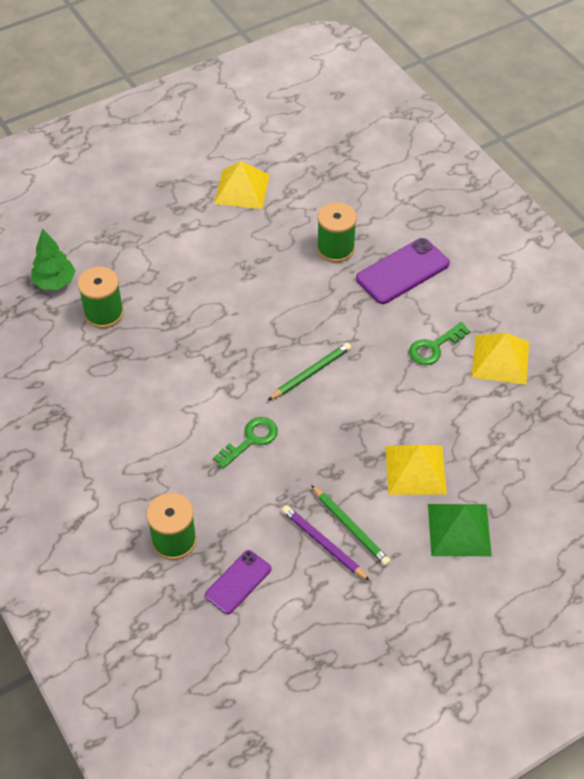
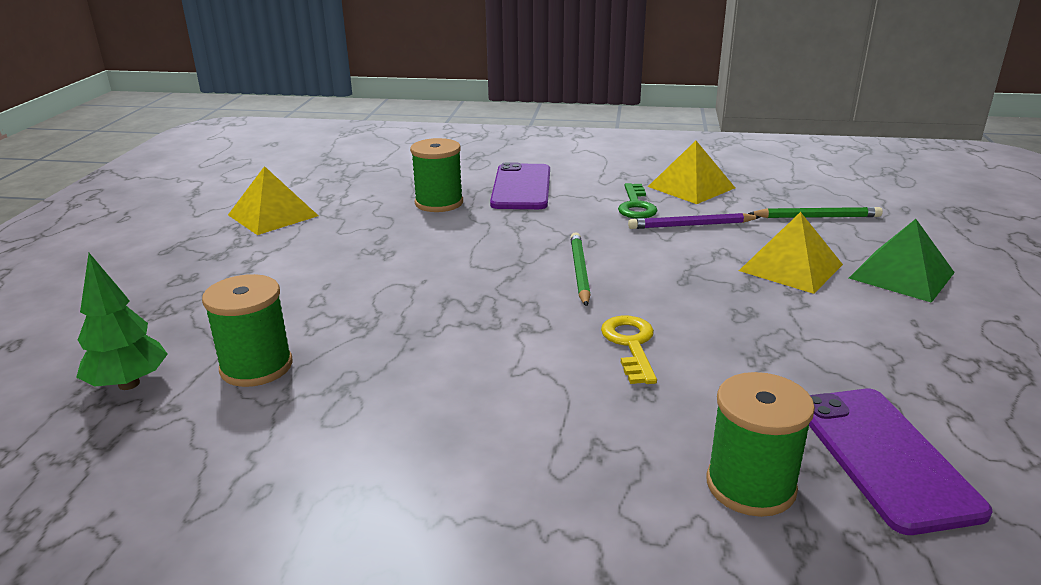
camera: 50 degrees left, 25 degrees down
(238, 582) = (885, 457): purple phone -> purple phone, size x1.60
(251, 440) = (631, 345): green key -> yellow key
(323, 544) = (860, 361): purple pencil -> purple pencil (691, 225)
(350, 527) = (846, 333): green pencil -> green pencil (817, 217)

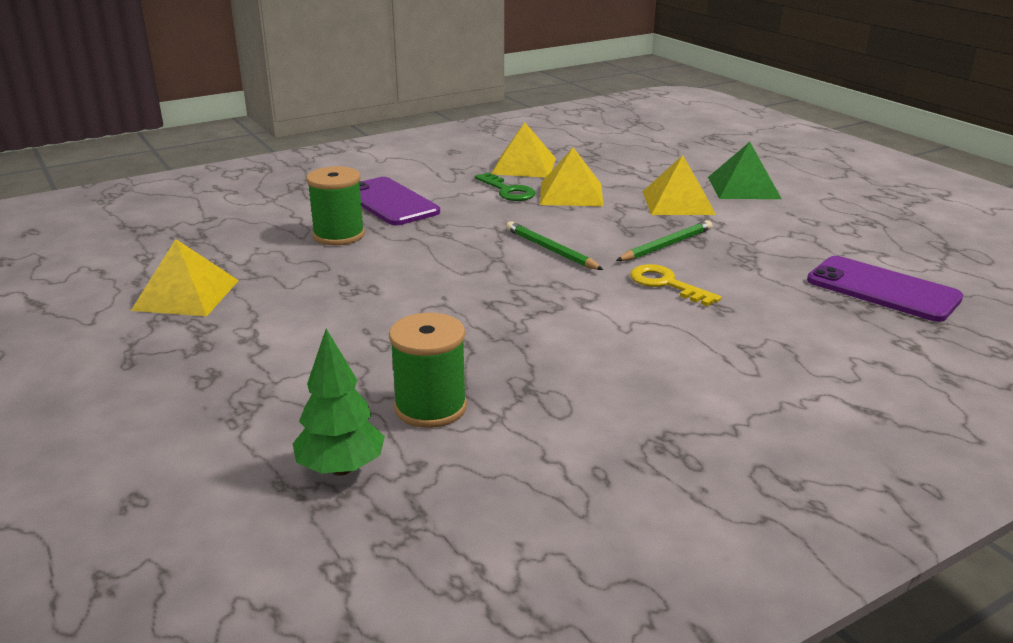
camera: 40 degrees left, 0 degrees up
(691, 225) = (571, 194): purple pencil -> yellow pyramid
(750, 485) = (851, 331): green spool -> none
(817, 217) = (641, 164): green pencil -> green pencil (666, 245)

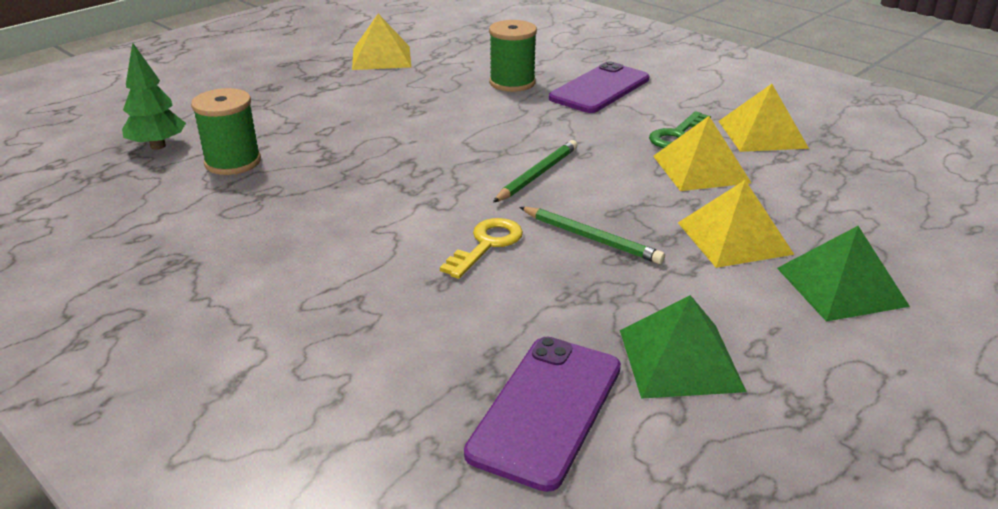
camera: 75 degrees right, 5 degrees up
(824, 243) = (680, 360): none -> green pyramid

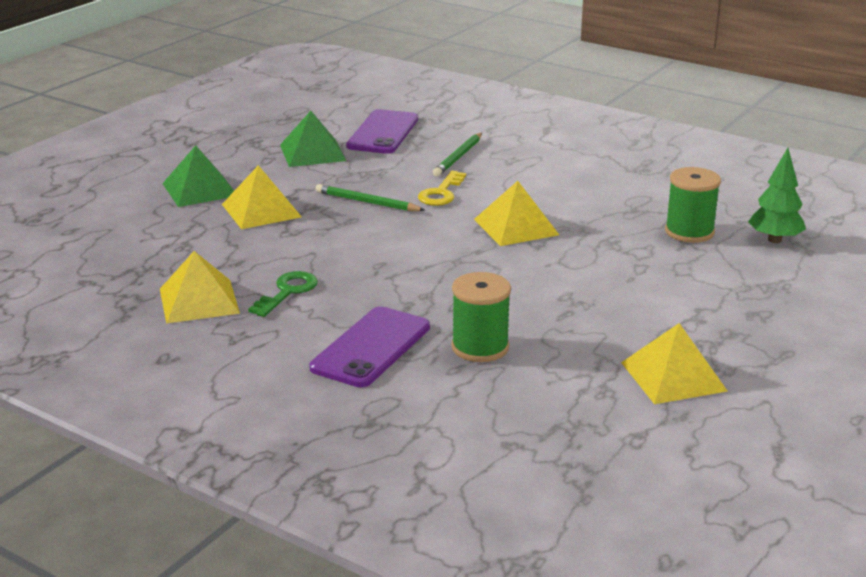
camera: 170 degrees right, 5 degrees down
(537, 174) = (419, 243): green pencil -> green pencil (458, 157)
(701, 169) = (272, 259): yellow pyramid -> yellow pyramid (516, 227)

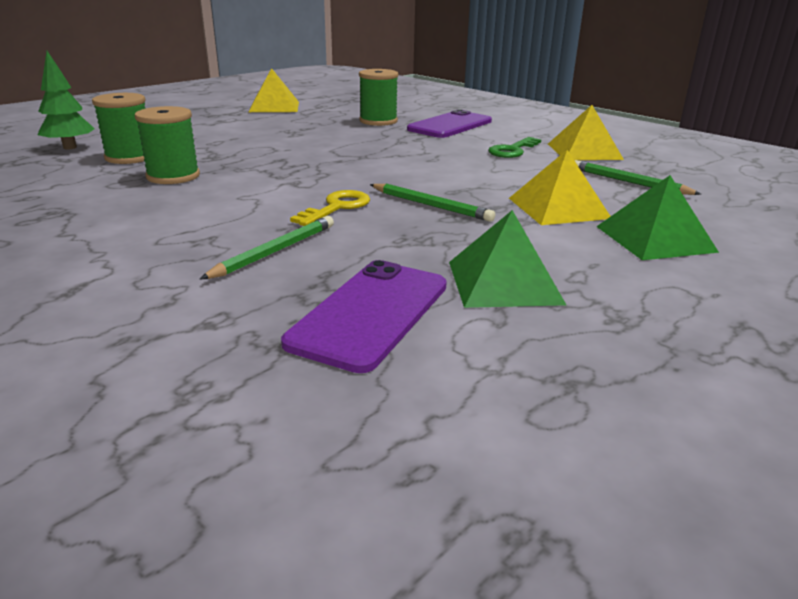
camera: 170 degrees left, 0 degrees up
(179, 249) = (629, 182): none -> green pencil
(516, 227) = (285, 172): yellow pyramid -> none
(610, 211) = (173, 176): none -> green spool

